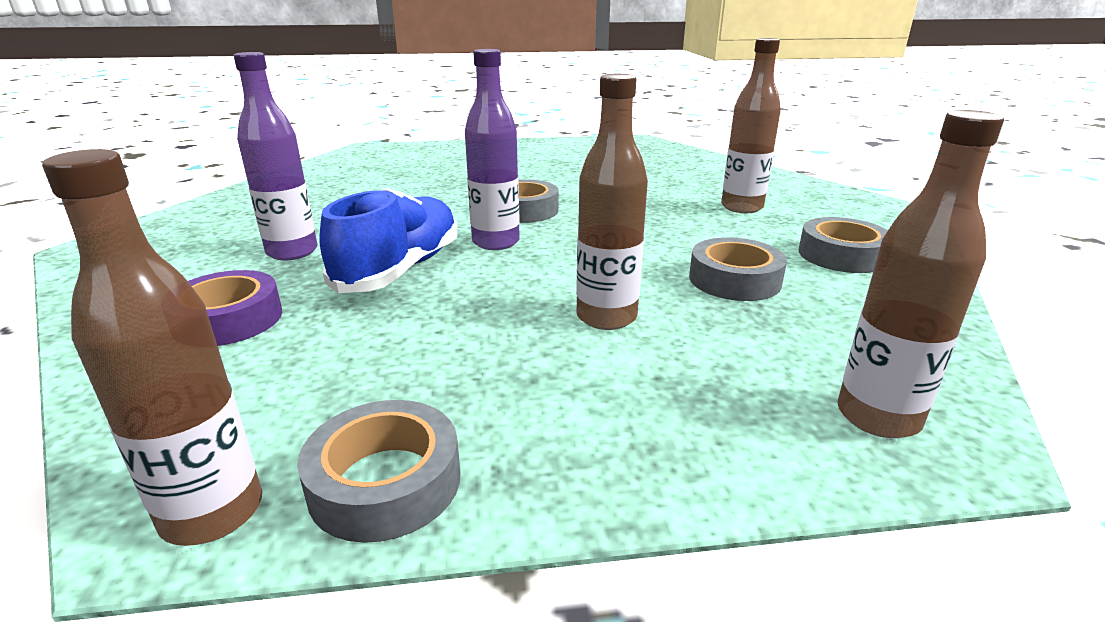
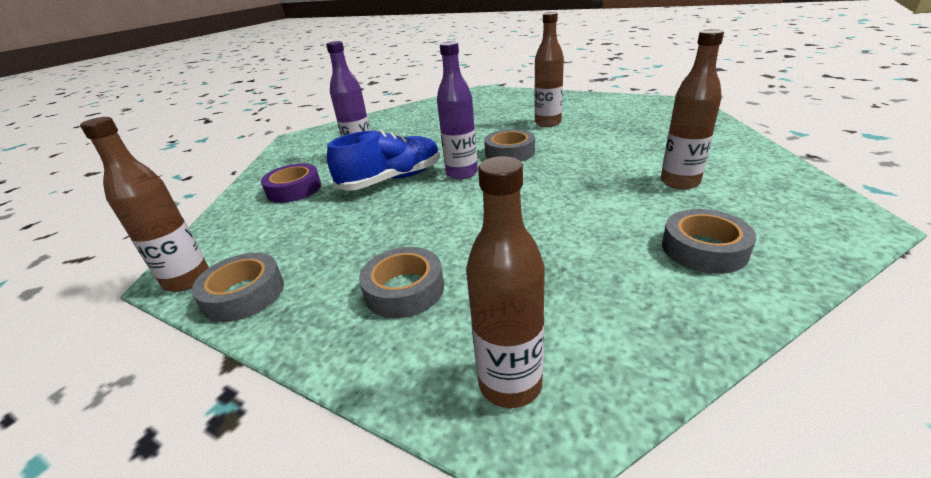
camera: 40 degrees right, 5 degrees up
(606, 317) = (450, 243): brown bottle -> brown bottle (547, 123)
(734, 280) = (573, 243): grey tape -> grey tape (404, 289)

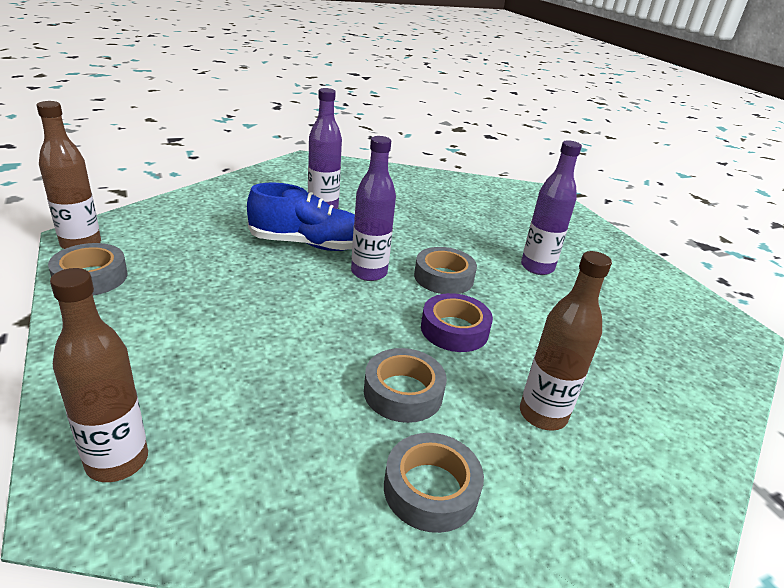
camera: 30 degrees right, 0 degrees up
(294, 189) = (235, 210): purple tape -> purple tape (454, 330)
(404, 289) = (171, 344): grey tape -> grey tape (403, 392)
(547, 123) = (537, 267): brown bottle -> purple bottle

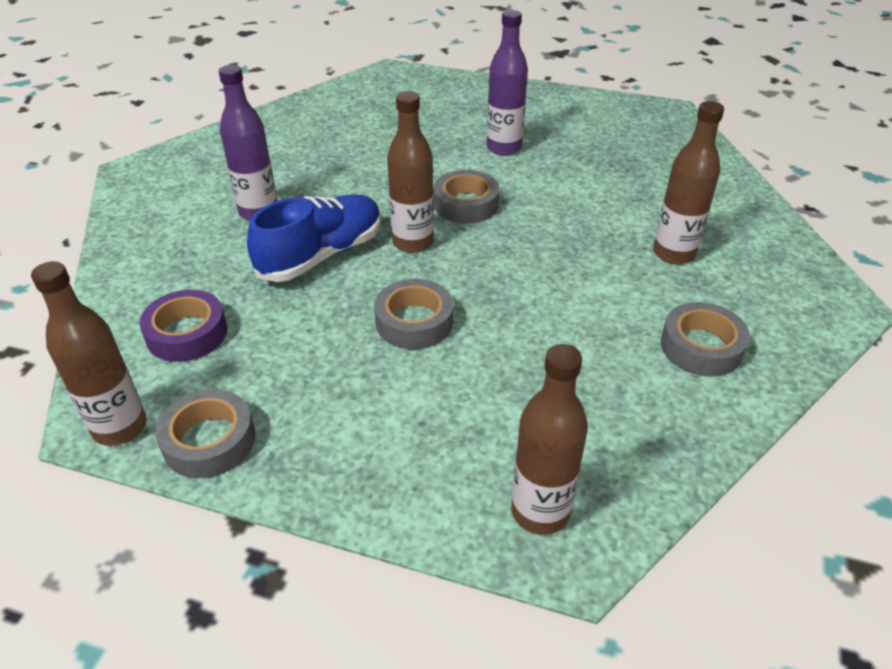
camera: 45 degrees left, 10 degrees up
(369, 273) = (413, 242): purple bottle -> brown bottle
(403, 392) = (593, 308): grey tape -> grey tape (414, 322)
(454, 330) = (542, 239): purple tape -> purple tape (187, 333)

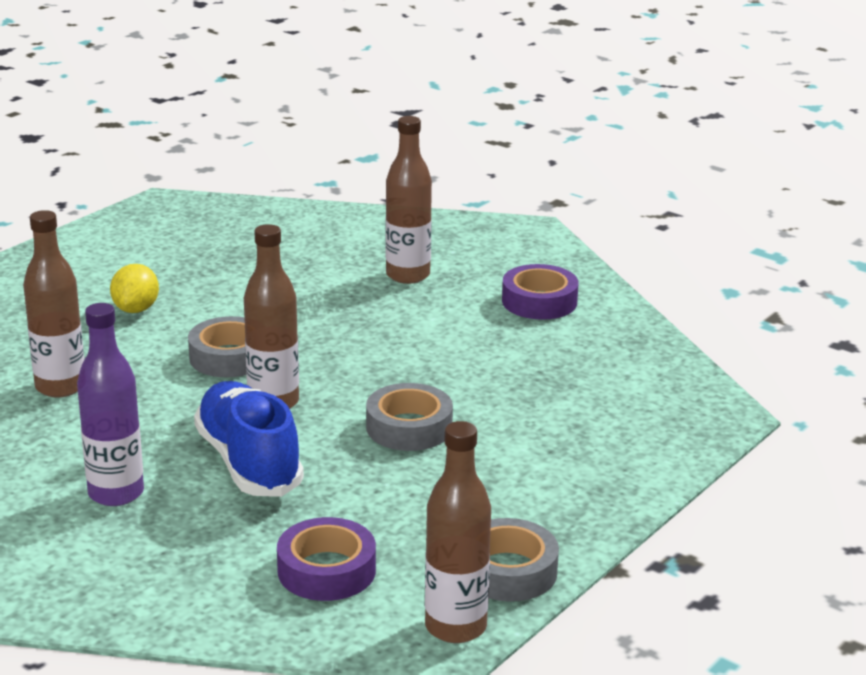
camera: 70 degrees left, 15 degrees down
(504, 148) = (136, 309): purple bottle -> yellow lemon
(540, 511) = (677, 418): brown bottle -> brown bottle (60, 387)
(701, 347) = (539, 301): grey tape -> purple tape

